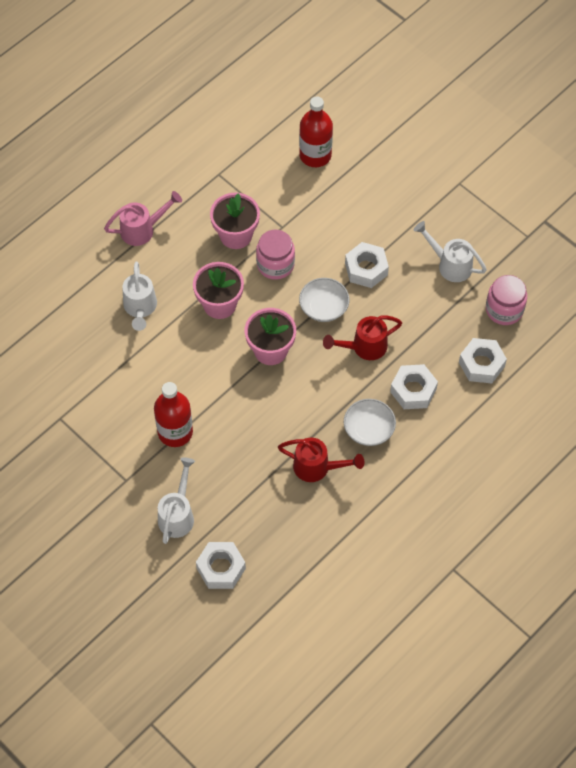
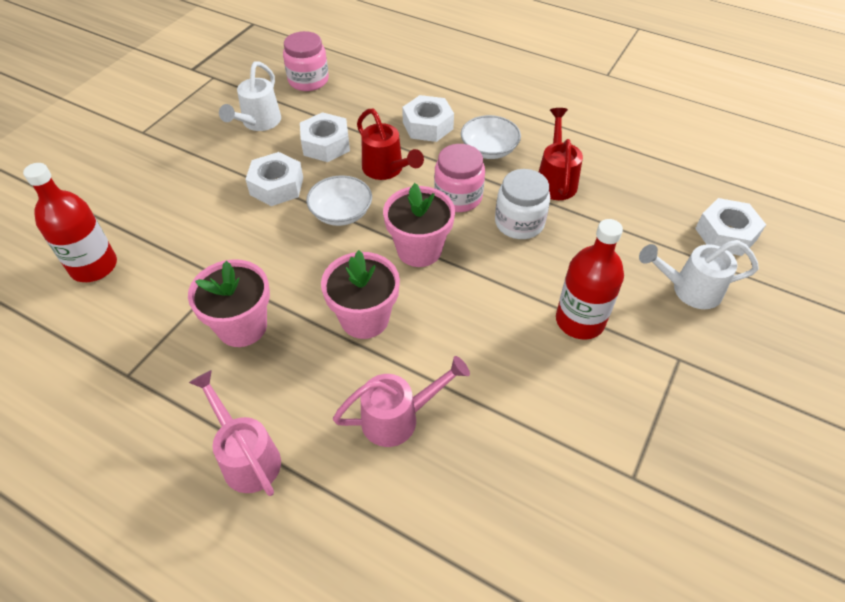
camera: 105 degrees left, 10 degrees down
(140, 308) = (398, 418): white watering can -> pink watering can
(275, 264) = (285, 272): pink jar -> pink jar (458, 197)
(277, 424) = (519, 223): none -> white jar
(481, 364) = (378, 86): white nut -> white nut (326, 144)

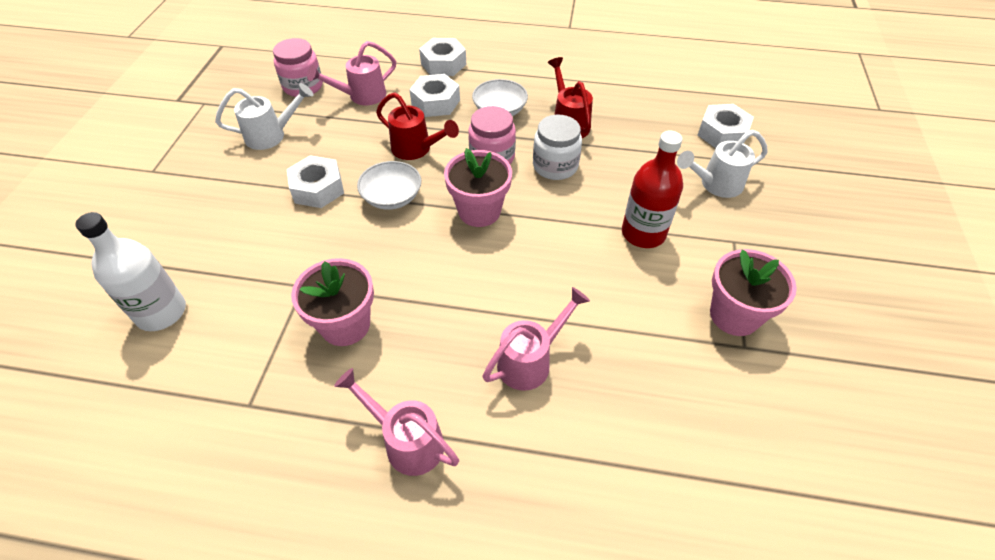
camera: 20 degrees left, 0 degrees up
(94, 266) = (161, 312): red bottle -> white bottle
(258, 123) = (271, 135): white watering can -> white watering can turned 105 degrees counterclockwise
(326, 144) = (348, 140): white nut -> white nut (443, 64)
(359, 103) = (362, 96): none -> pink watering can
(364, 318) = (458, 284): pink flower pot -> pink flower pot (734, 315)

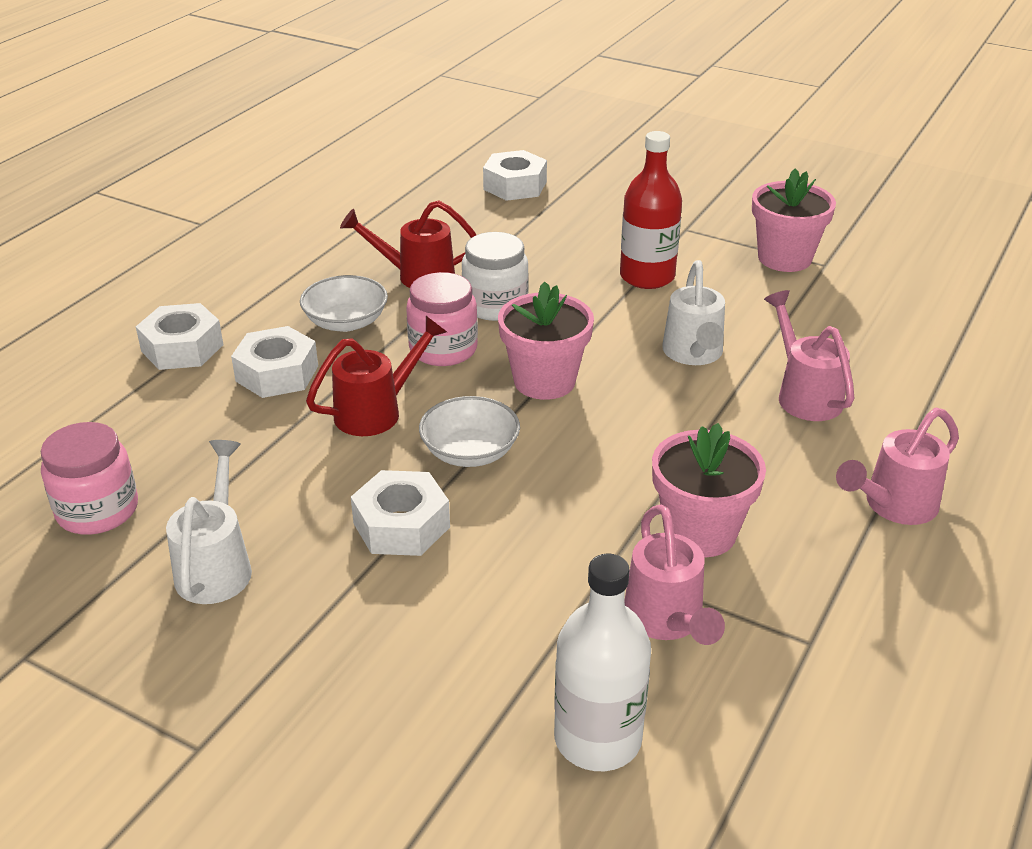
camera: 70 degrees left, 15 degrees down
(362, 96) = (192, 445): pink watering can -> pink watering can (667, 621)
(716, 185) = (596, 214): white watering can -> white watering can (693, 354)

